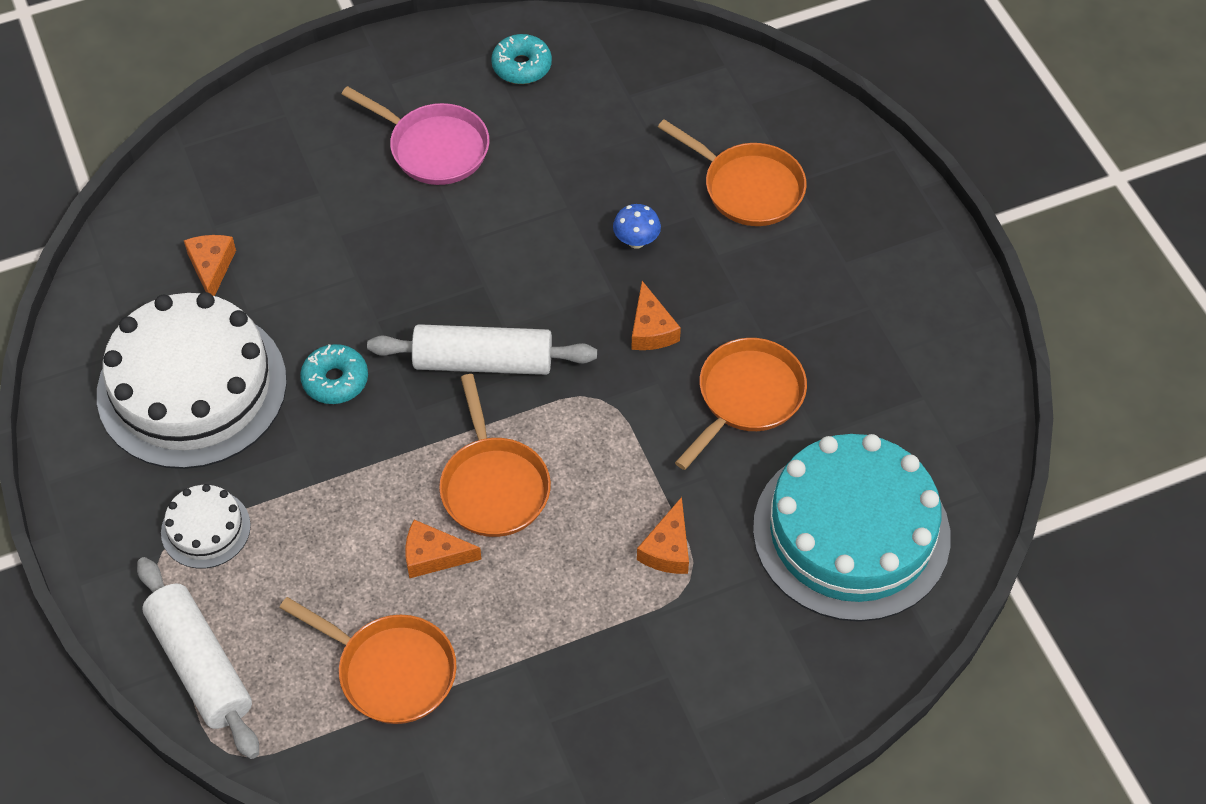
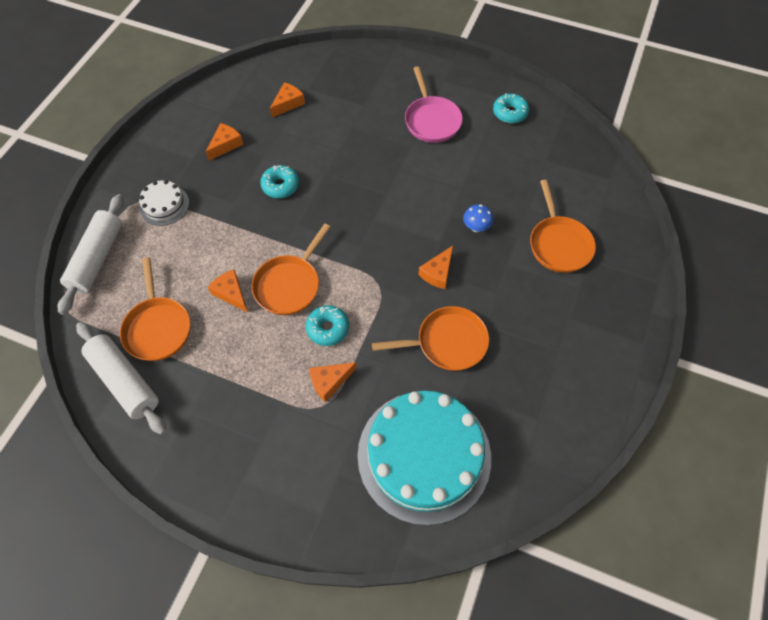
camera: 45 degrees right, 5 degrees up
(192, 387) = (226, 145): white cake -> orange cheese
(483, 361) = (348, 227): white rolling pin -> white rolling pin (125, 381)
(598, 495) = (328, 328): none -> turquoise donut

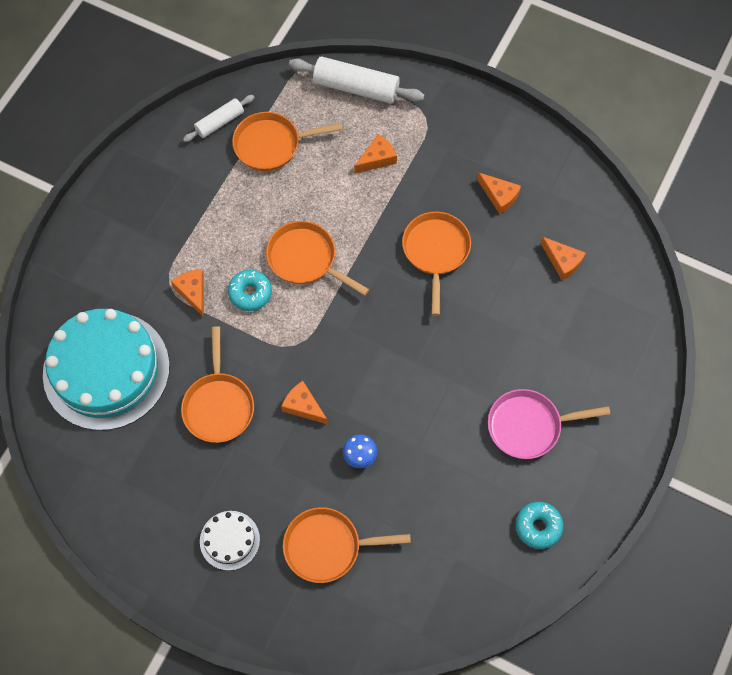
camera: 95 degrees right, 5 degrees up
(125, 381) = (220, 122): white rolling pin -> white rolling pin, size x0.60
(164, 205) = (418, 140): white cake -> white cake (229, 540)
(231, 293) = (302, 206): orange cheese -> orange cheese (377, 159)
(280, 186) = (436, 252): turquoise donut -> orange pan

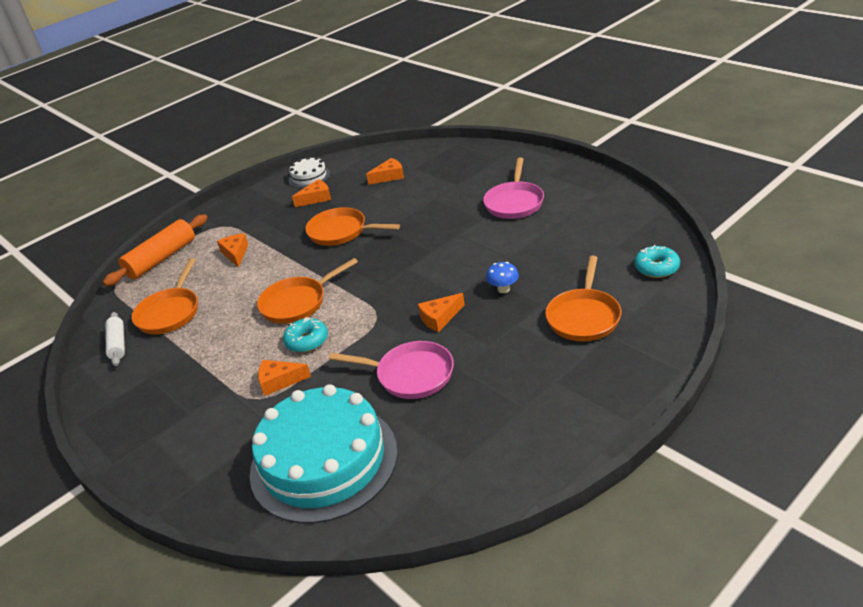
camera: 65 degrees left, 30 degrees down
(218, 405) = (410, 375): orange pan -> pink pan
(229, 540) = (557, 381): white cake -> white cake (309, 177)
(356, 88) = (161, 259): white rolling pin -> orange rolling pin
(538, 527) = (599, 206): turquoise donut -> turquoise donut (656, 268)

